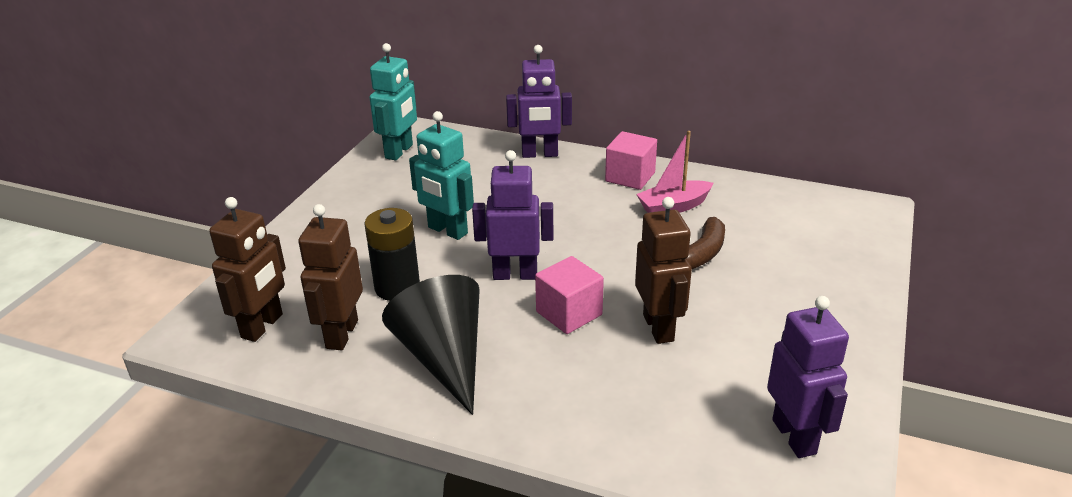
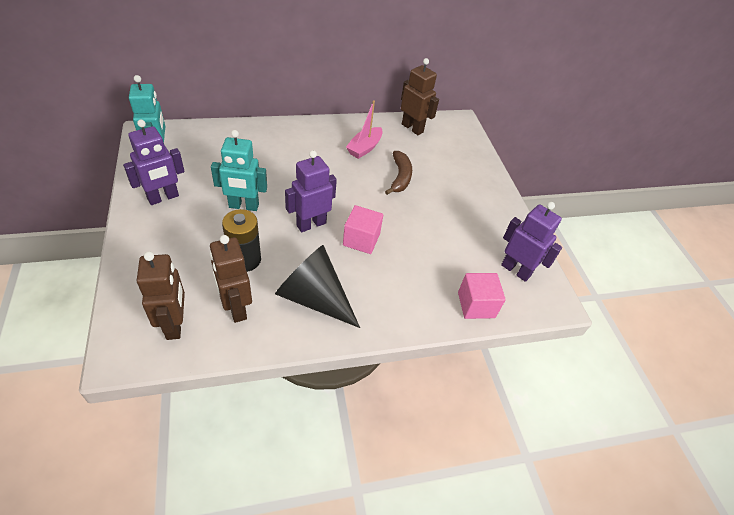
camera: 40 degrees left, 15 degrees up
(540, 154) = (258, 130): purple robot -> purple robot (163, 198)
(630, 177) = (325, 133): pink cube -> pink cube (476, 305)
(659, 328) = (413, 231): brown robot -> brown robot (412, 128)

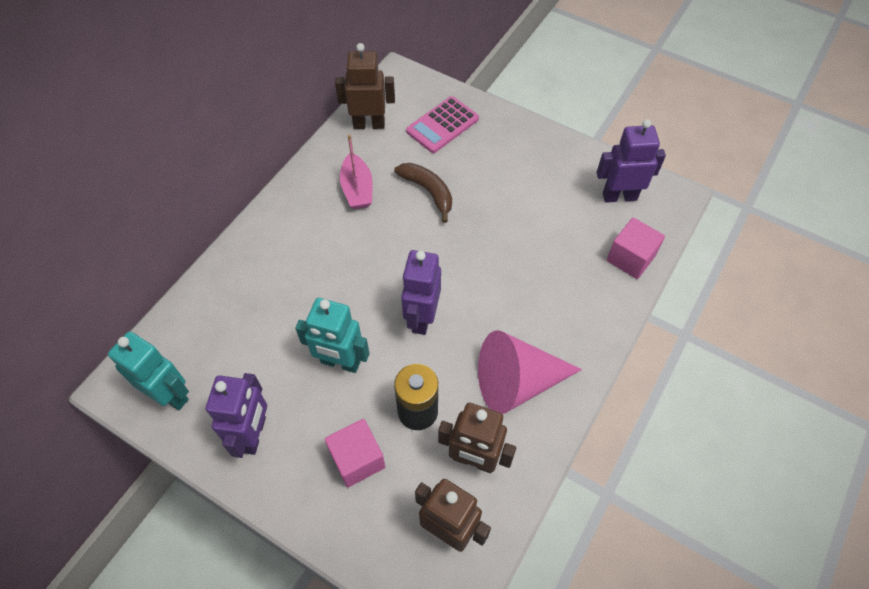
camera: 40 degrees left, 10 degrees up
(243, 206) = (340, 362): turquoise robot -> turquoise robot turned 60 degrees clockwise
(314, 298) = (517, 382): black cone -> pink cone
(361, 239) = (480, 289): pink cube -> pink cube (357, 459)
(452, 157) = (442, 125): none -> pink calculator

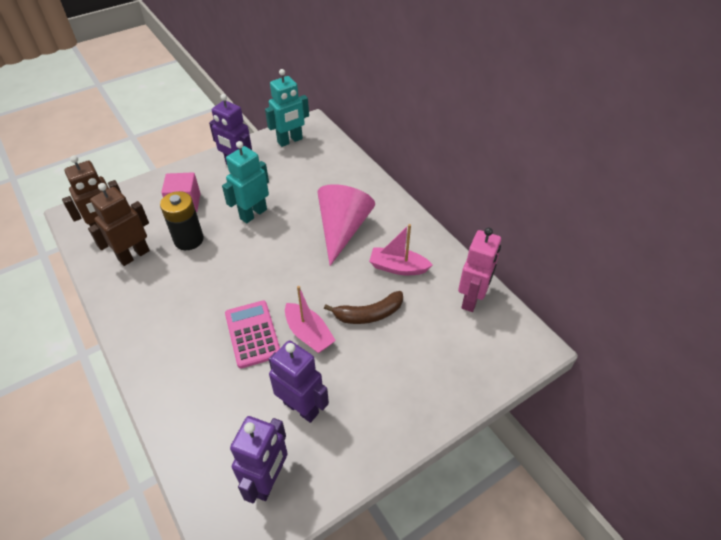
camera: 115 degrees right, 10 degrees down
(369, 124) = (472, 299): brown robot -> pink robot
(421, 318) = (253, 266): purple robot -> purple robot (301, 407)
(442, 125) = (446, 357): pink calculator -> pink calculator (252, 334)
(477, 228) = (309, 334): none -> pink boat
(517, 382) = (161, 301): pink cone -> pink cone (342, 229)
(630, 258) = (195, 445): pink cube -> none

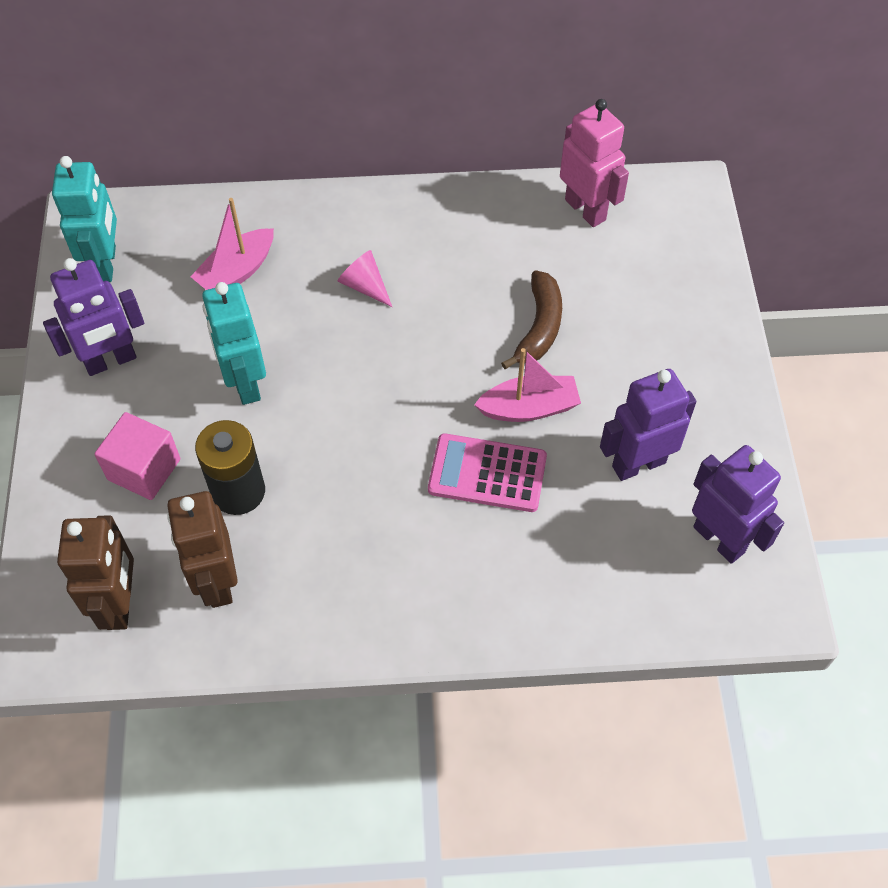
camera: 60 degrees left, 10 degrees up
(342, 229) = (365, 286): pink cone -> pink cone, size x0.46
(398, 267) = (482, 257): pink boat -> pink boat (237, 272)

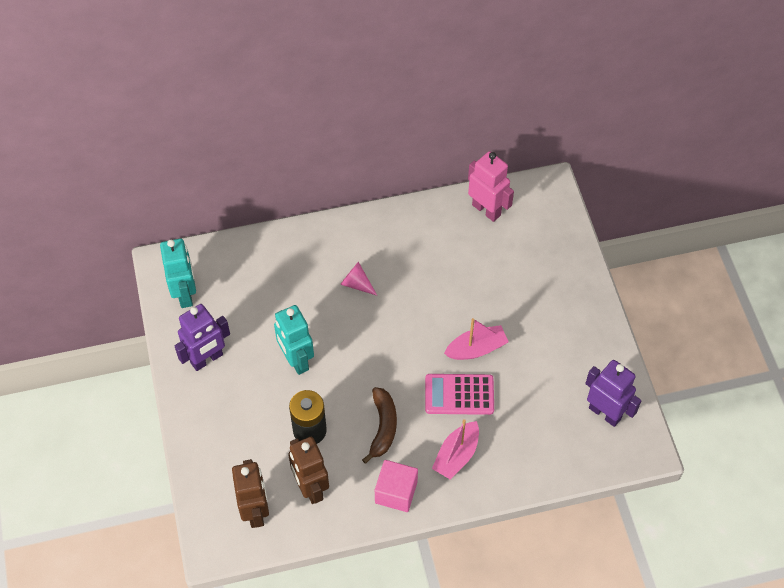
camera: 10 degrees left, 0 degrees up
(144, 469) = (247, 426): pink cube -> pink cube (396, 492)
(237, 272) = (272, 286): pink boat -> pink boat (456, 455)
(539, 327) = (472, 295): brown banana -> brown banana (383, 427)
(638, 464) = (549, 374): purple robot -> none

